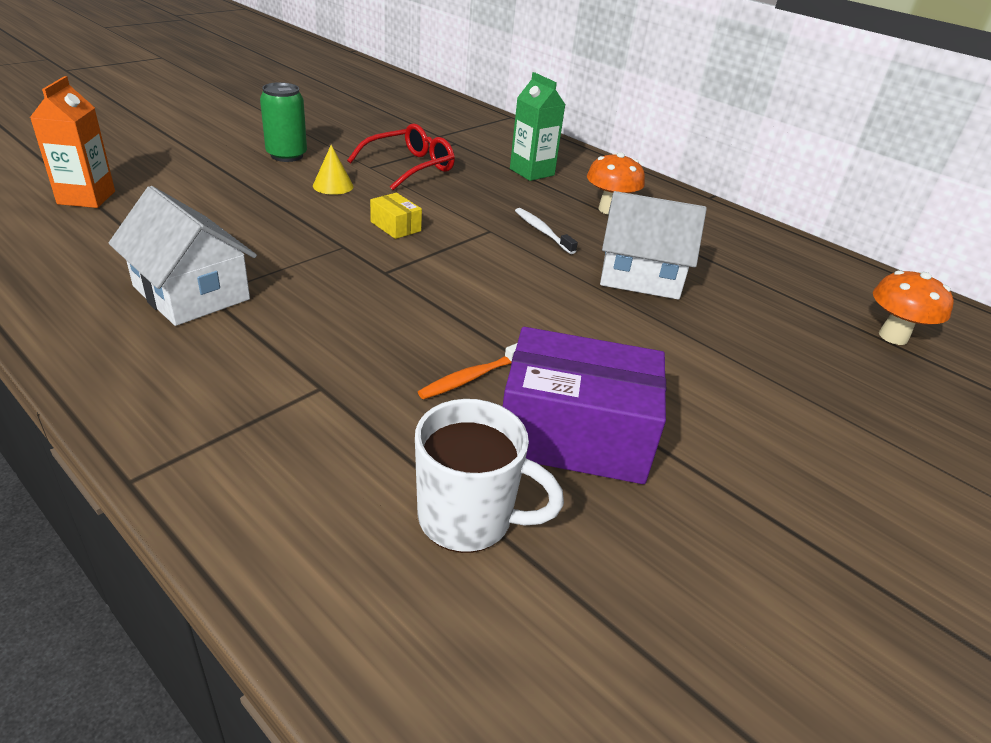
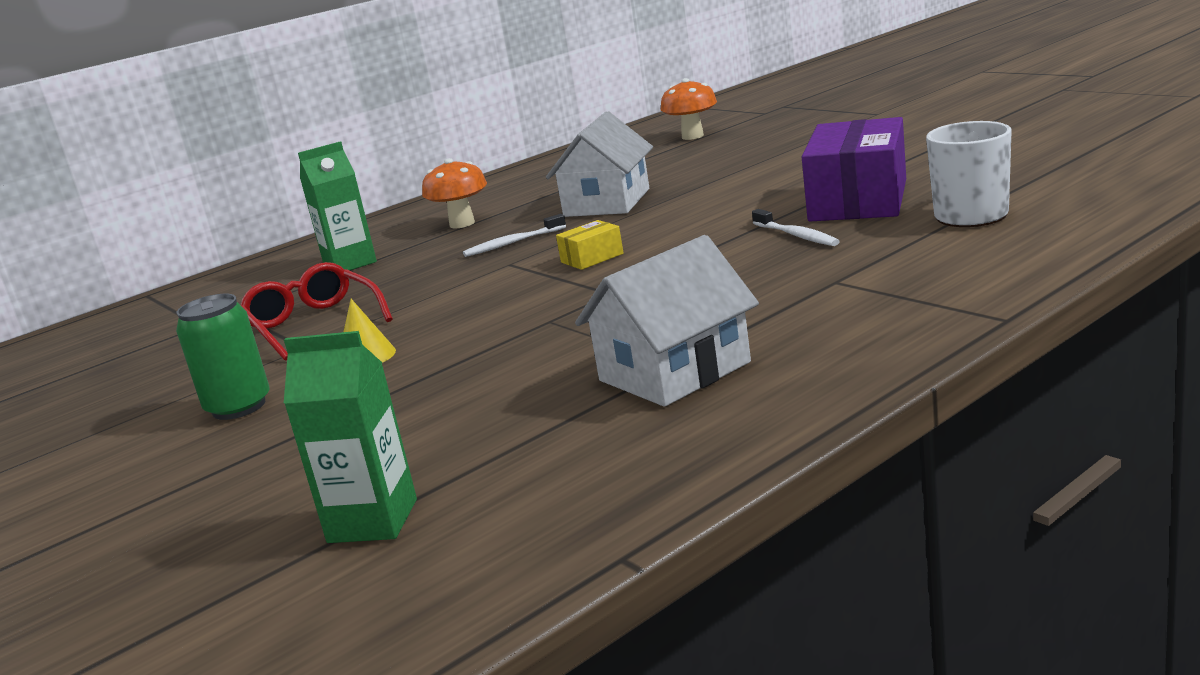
camera: 75 degrees left, 15 degrees down
(86, 198) = (373, 521): orange carton -> green carton
(395, 226) = (497, 304): yellow box -> yellow box (592, 258)
(472, 377) = (796, 235): orange toothbrush -> white toothbrush

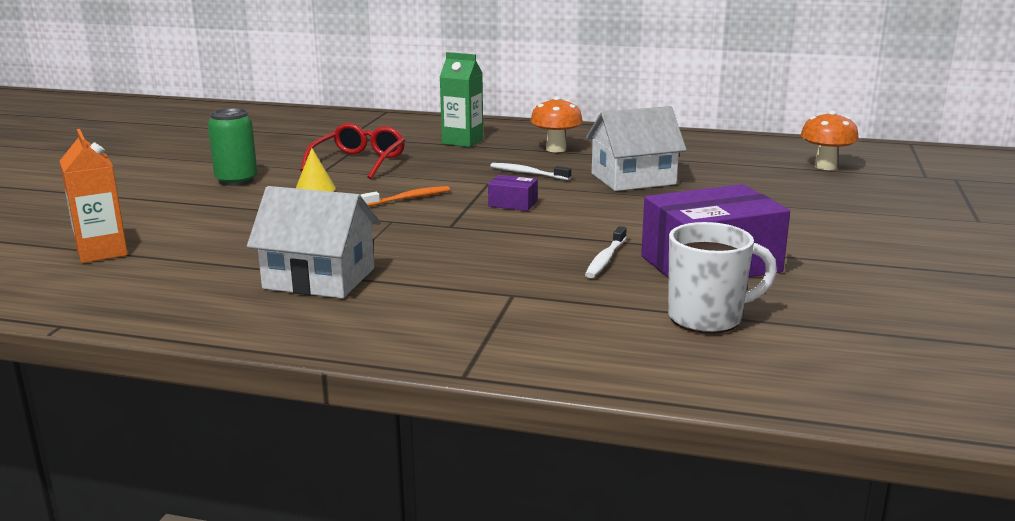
camera: 50 degrees right, 0 degrees up
(373, 521) = (102, 252): green carton -> orange carton
(491, 306) = (408, 198): none -> orange toothbrush
(592, 258) = (513, 204): yellow box -> purple box

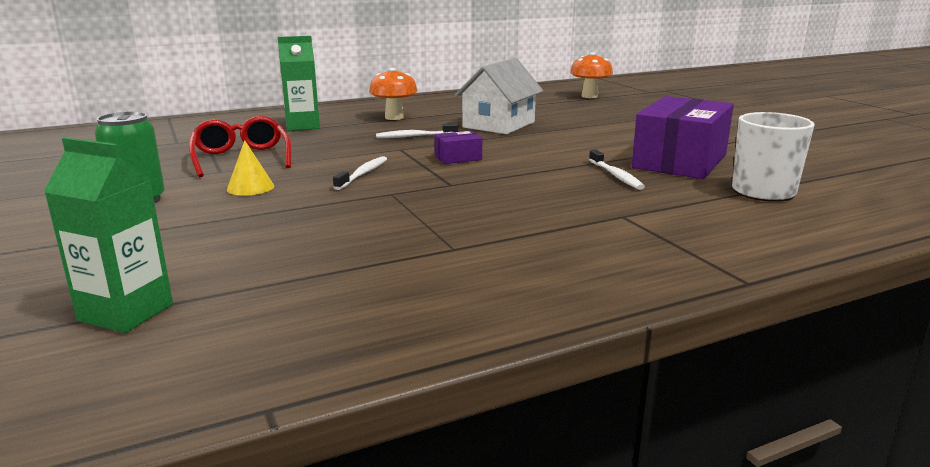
camera: 40 degrees left, 0 degrees up
(102, 252) = (126, 312): orange carton -> green carton
(319, 278) = (447, 255): white house -> none
(408, 198) = (362, 174): orange toothbrush -> white toothbrush

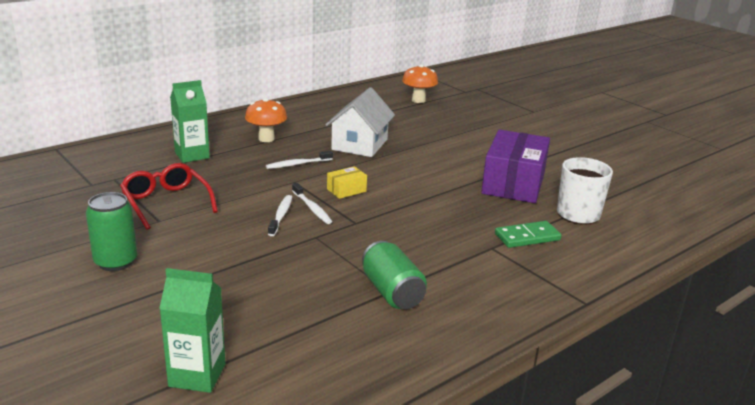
camera: 15 degrees left, 5 degrees up
(250, 187) = (199, 239): yellow cone -> none
(456, 249) = (392, 292): none -> green can
(458, 158) = (346, 190): purple box -> yellow box
(615, 175) = (473, 203): white toothbrush -> white toothbrush (312, 208)
(679, 209) = (527, 237): none -> green domino

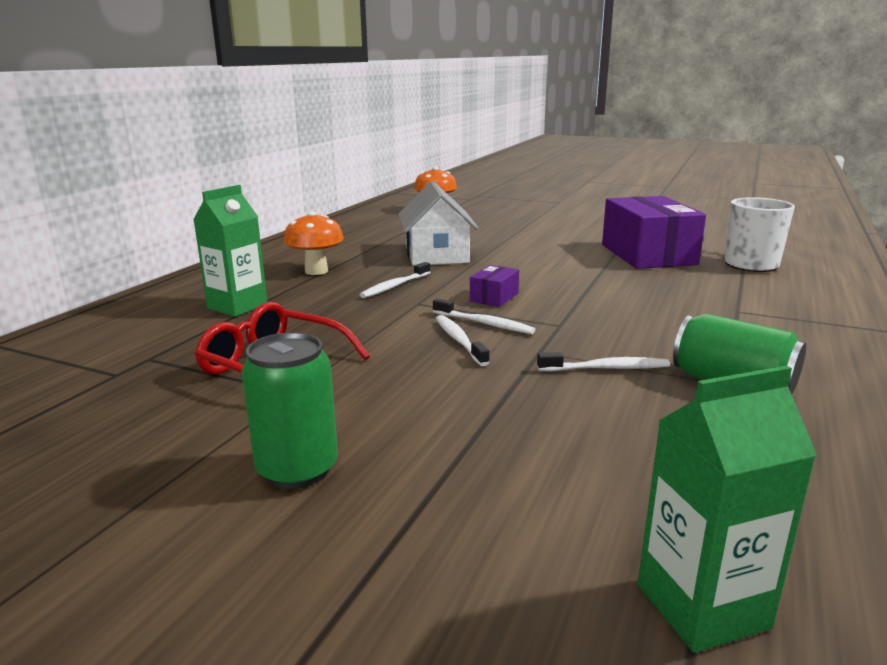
camera: 25 degrees left, 5 degrees down
(335, 259) = (606, 368): none -> white toothbrush
(346, 190) = (494, 297): yellow box -> purple box
(527, 237) = (748, 293): green domino -> none

